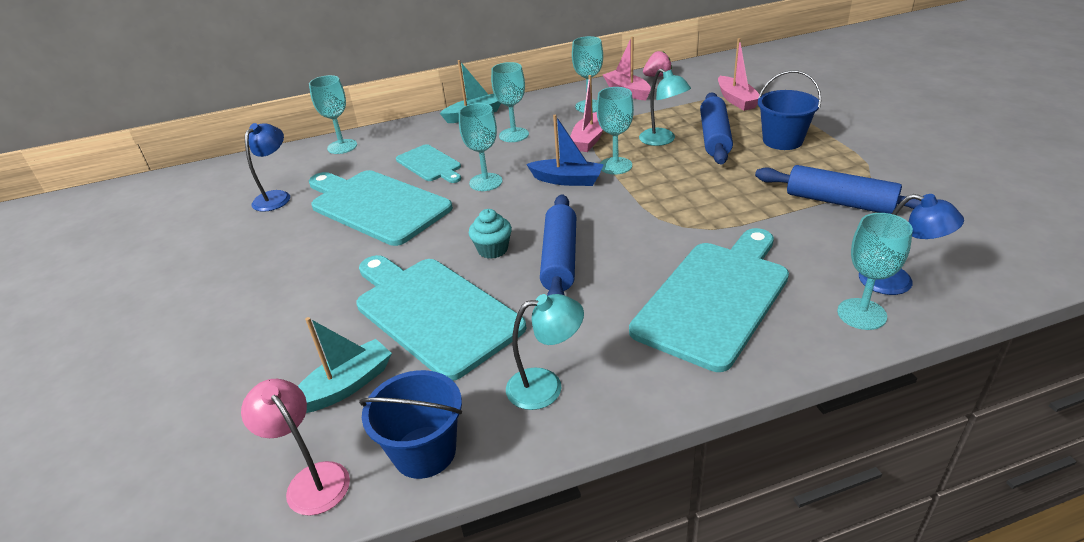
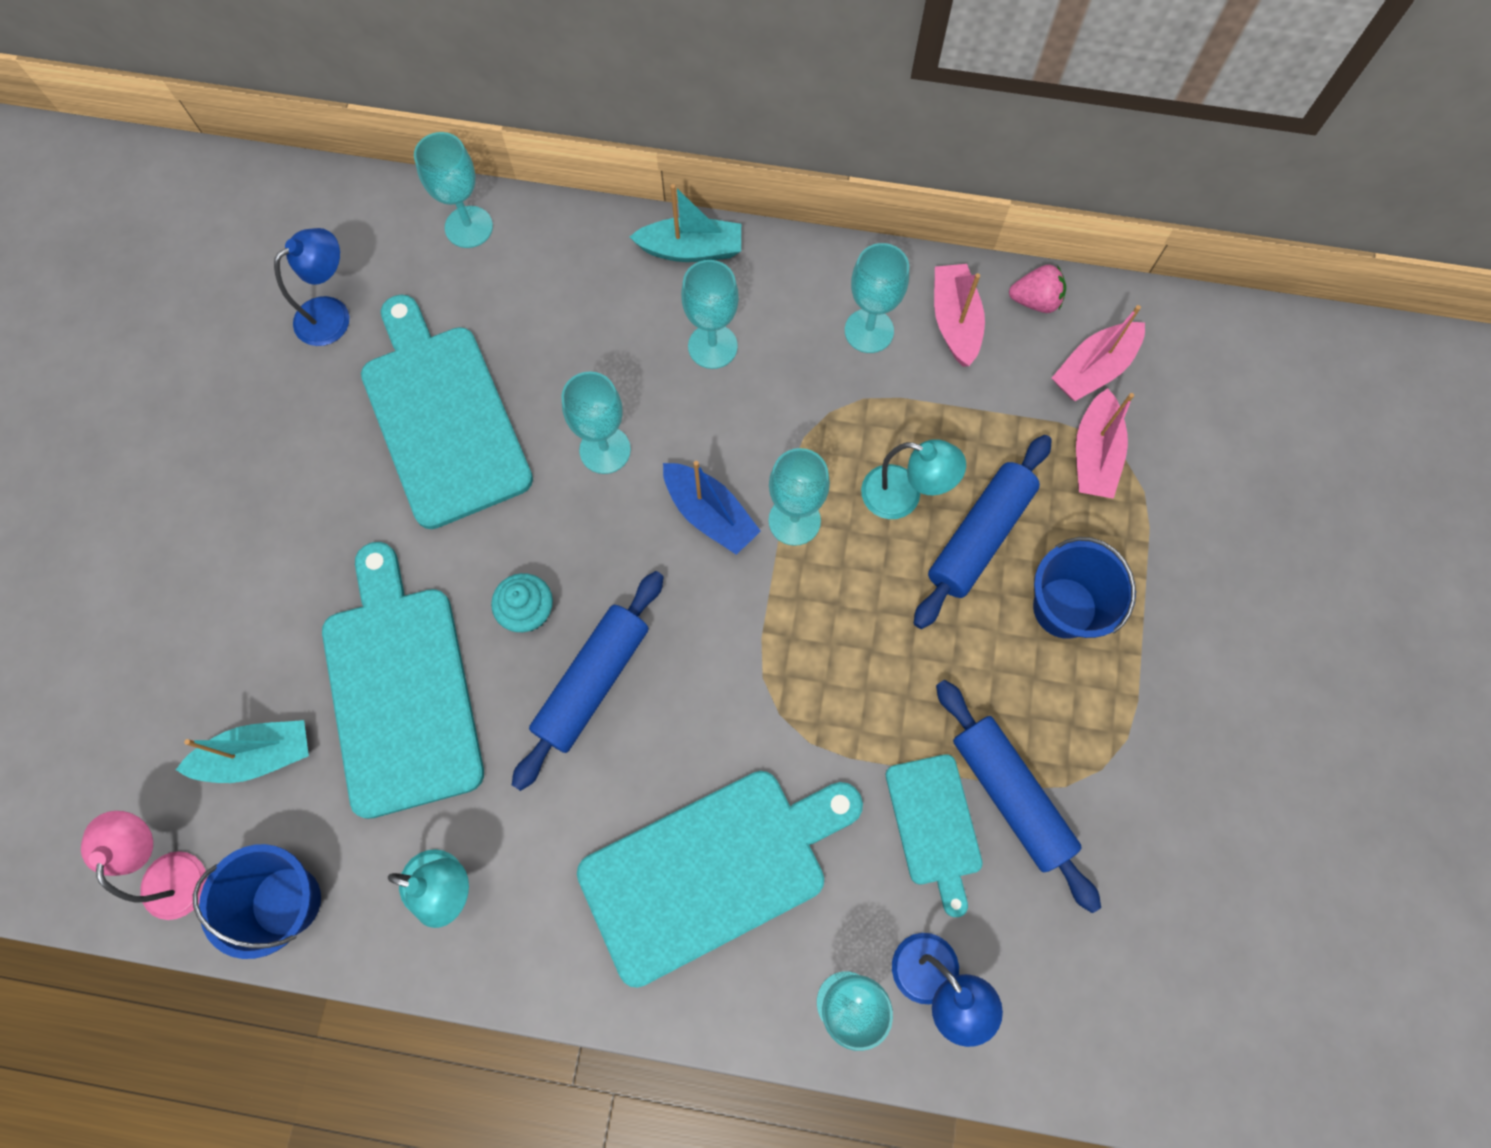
camera: 25 degrees right, 35 degrees up
(430, 164) = (558, 355): turquoise cutting board -> turquoise cutting board (934, 825)
(589, 139) = (806, 428): pink boat -> pink boat (1093, 369)
(662, 140) = (903, 496): turquoise lamp -> turquoise lamp turned 60 degrees counterclockwise

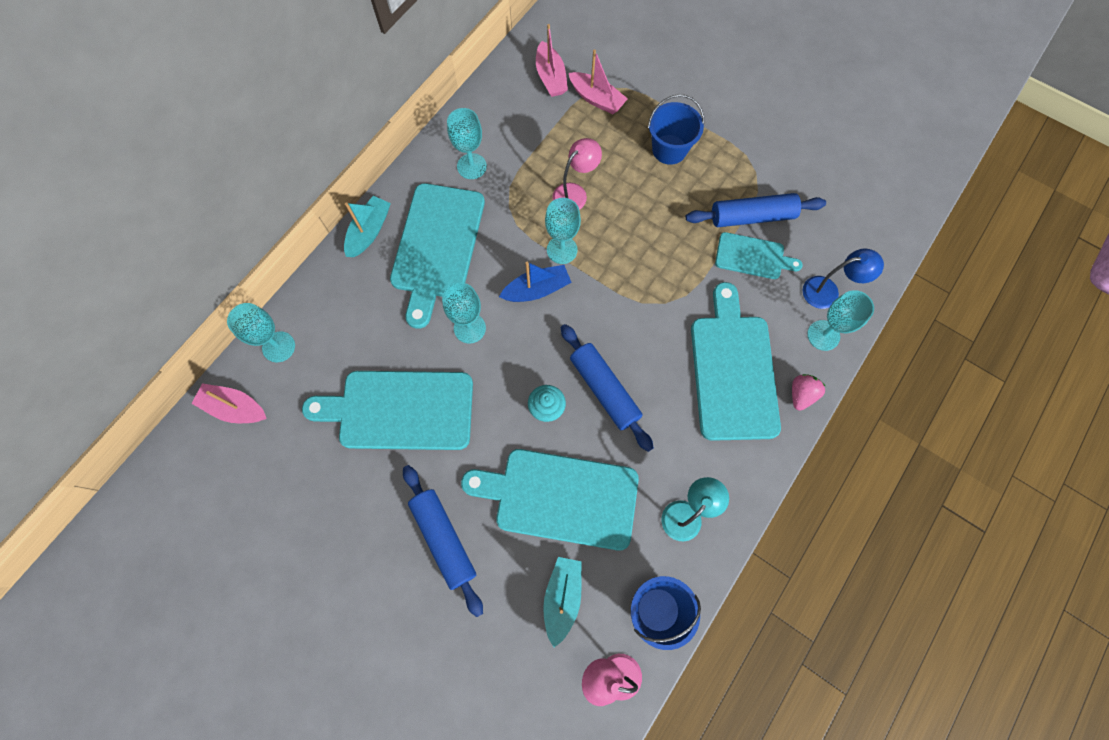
camera: 65 degrees left, 0 degrees up
(332, 314) = (290, 451): blue lamp -> none
(712, 346) = (437, 246): turquoise goblet -> turquoise cutting board
(903, 496) = (575, 193): turquoise lamp -> pink lamp
(955, 321) = (489, 124): pink boat -> pink boat (235, 408)
(979, 536) = (614, 168): blue rolling pin -> blue rolling pin (444, 539)
(1035, 301) = (498, 84): pink strawberry -> pink strawberry (801, 394)

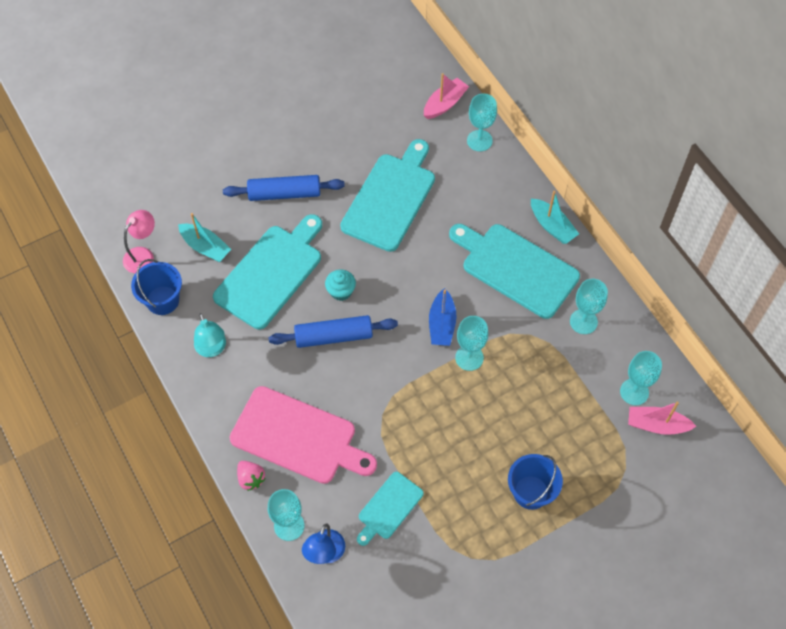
camera: 115 degrees right, 10 degrees down
(469, 328) = (432, 265): turquoise goblet -> turquoise goblet (634, 392)
(575, 193) = (520, 391): pink lamp -> none
(596, 99) = (614, 454): pink boat -> none
(733, 371) = (298, 437): turquoise cutting board -> pink cutting board
(752, 216) = (428, 529): blue rolling pin -> none

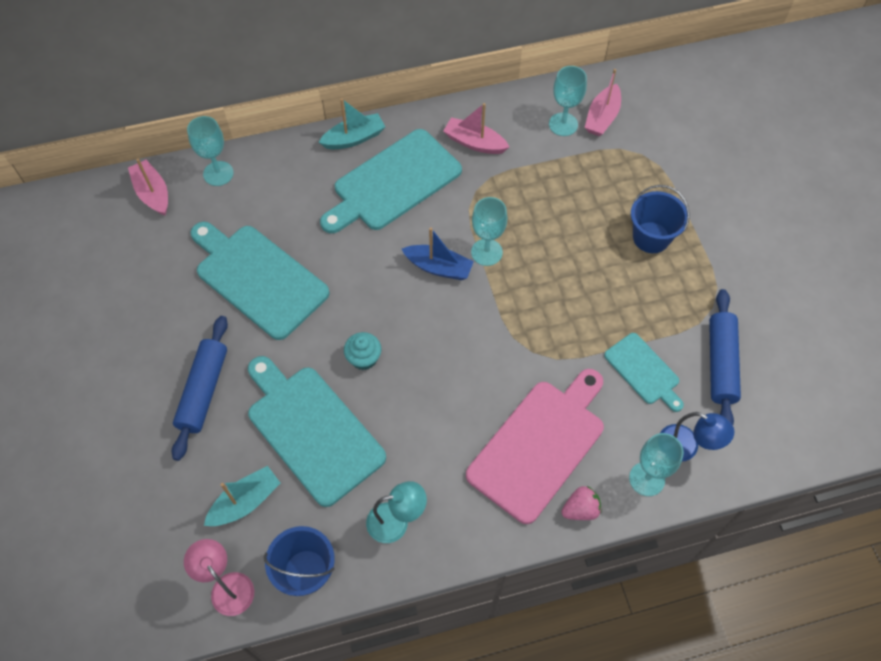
camera: 75 degrees left, 0 degrees up
(333, 336) = (420, 379): blue rolling pin -> blue rolling pin (720, 363)
(583, 321) = (474, 143): turquoise goblet -> pink boat

